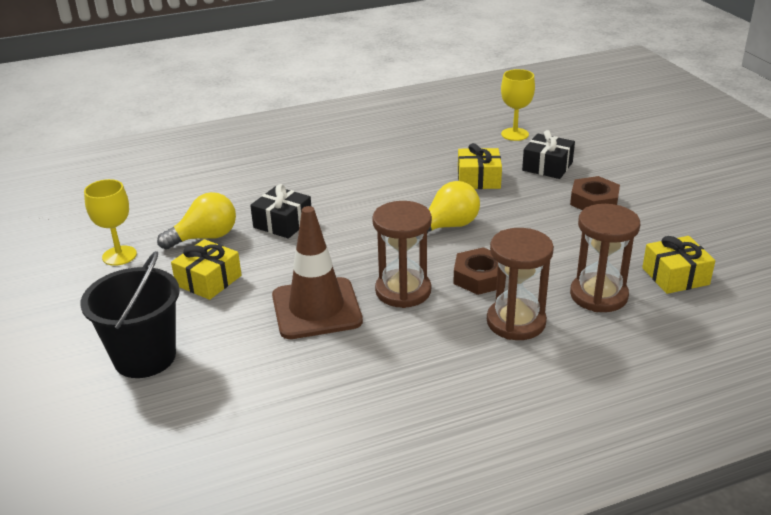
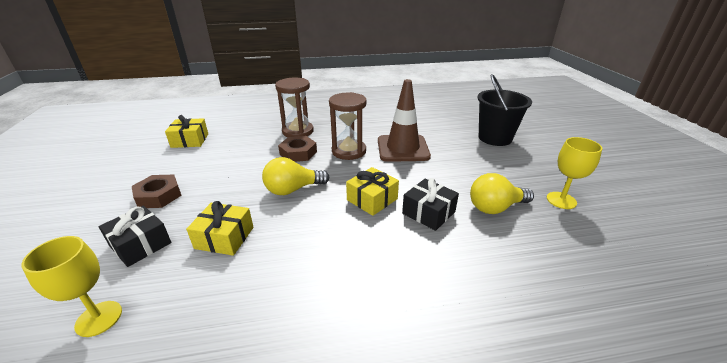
camera: 170 degrees left, 0 degrees up
(208, 280) = (476, 172): yellow gift -> yellow gift (372, 199)
(598, 295) = (243, 137): brown hourglass -> none

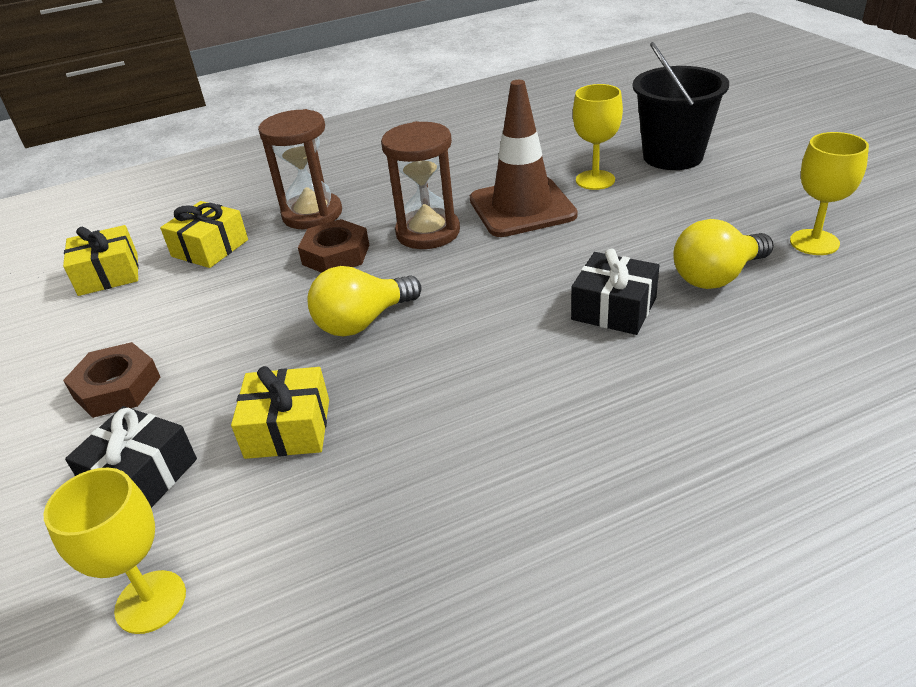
camera: 10 degrees left, 5 degrees up
(372, 199) = (510, 308): yellow gift -> yellow gift (210, 248)
(447, 142) = (595, 180): none -> yellow goblet

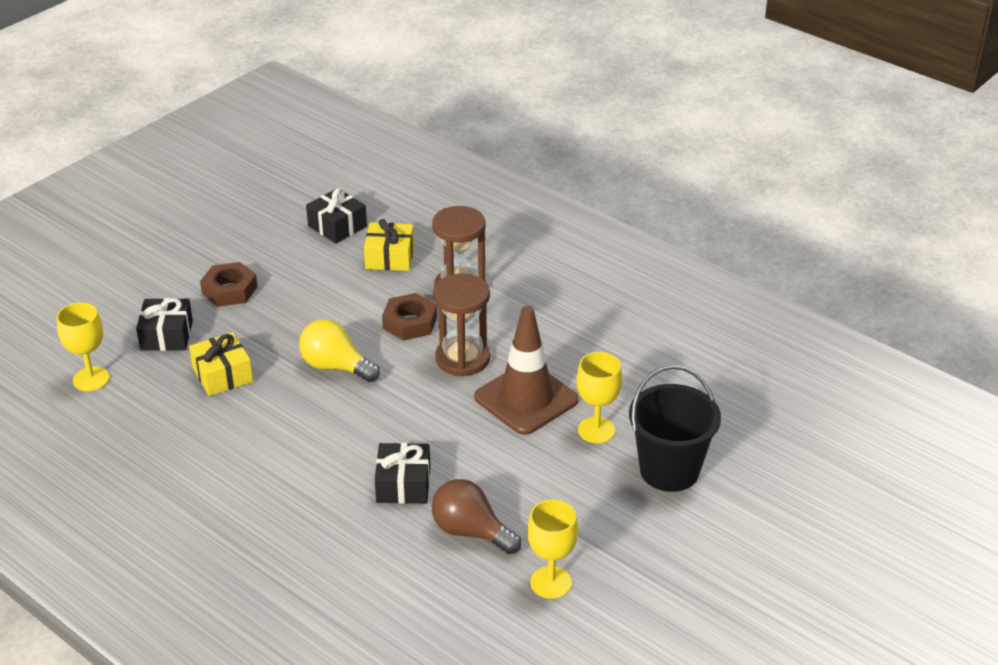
camera: 60 degrees right, 0 degrees up
(108, 274) = (337, 226): yellow gift -> black gift
(716, 276) = (471, 532): yellow light bulb -> brown light bulb

